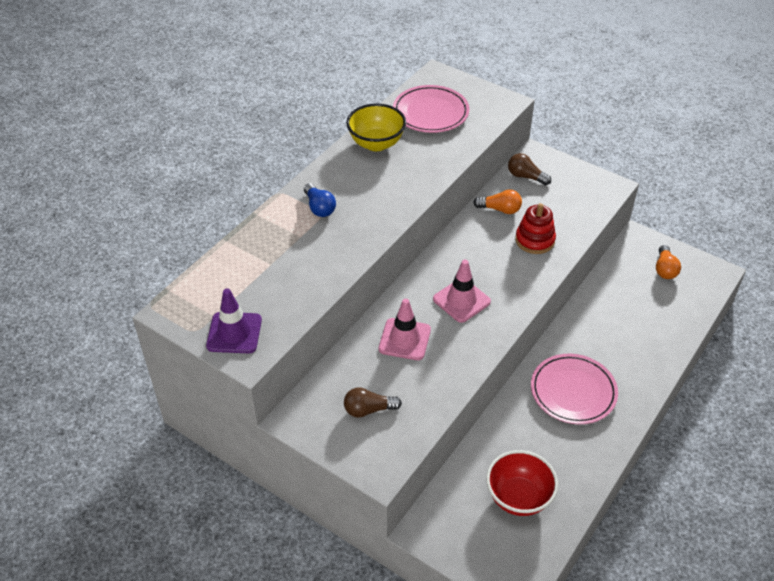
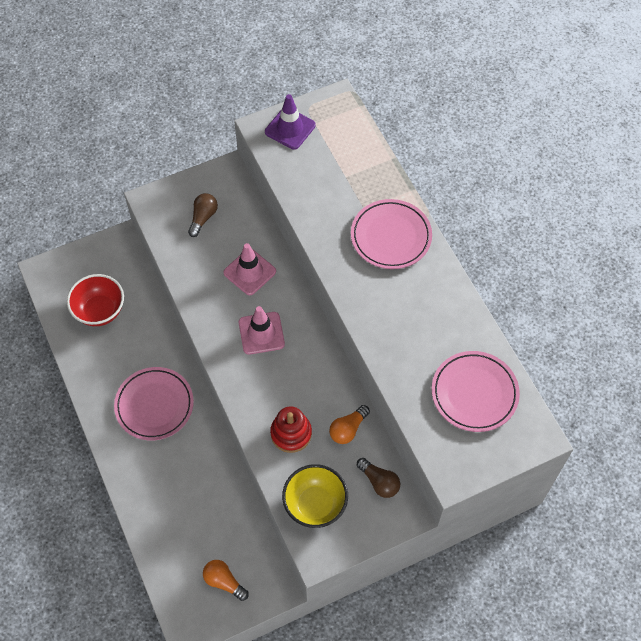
camera: 120 degrees right, 15 degrees up
(319, 208) = (391, 237): blue light bulb -> pink plate
(376, 143) = (453, 321): yellow bowl -> yellow bowl (315, 505)
(525, 177) = (379, 482): brown light bulb -> brown light bulb turned 75 degrees clockwise

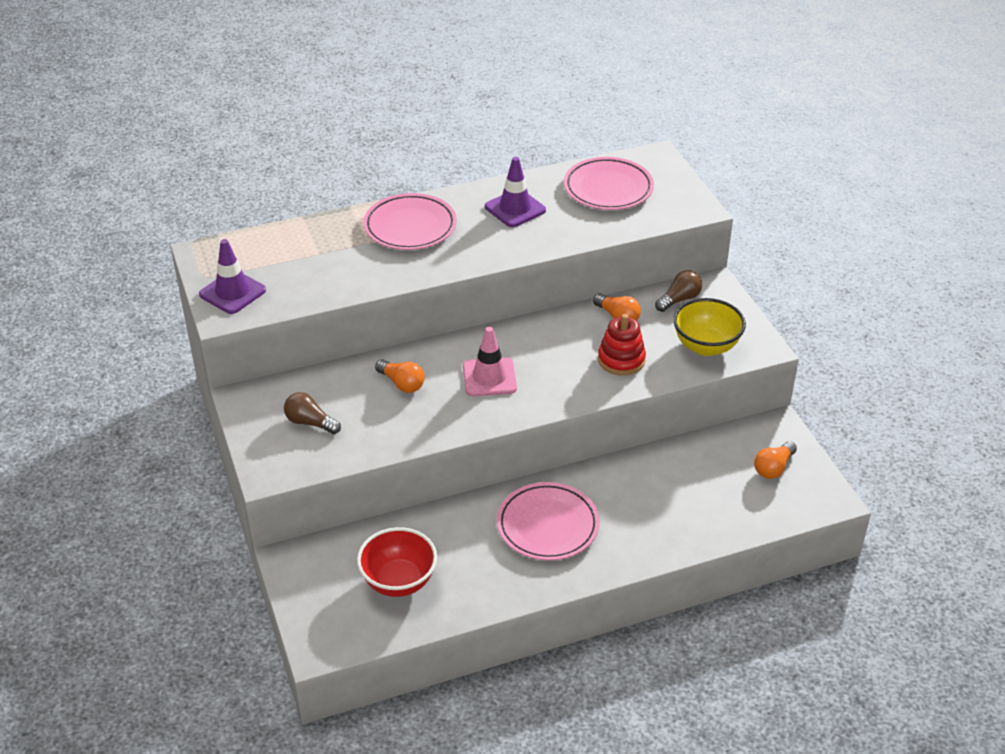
camera: 85 degrees left, 20 degrees down
(249, 272) = (402, 384): pink traffic cone -> orange light bulb
(429, 316) = (515, 209): none -> purple traffic cone

